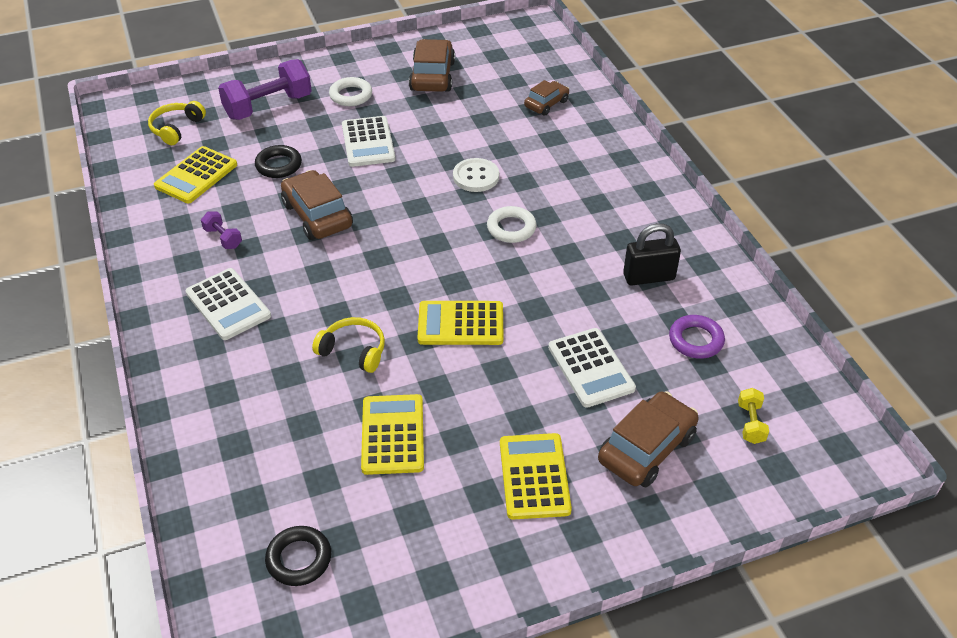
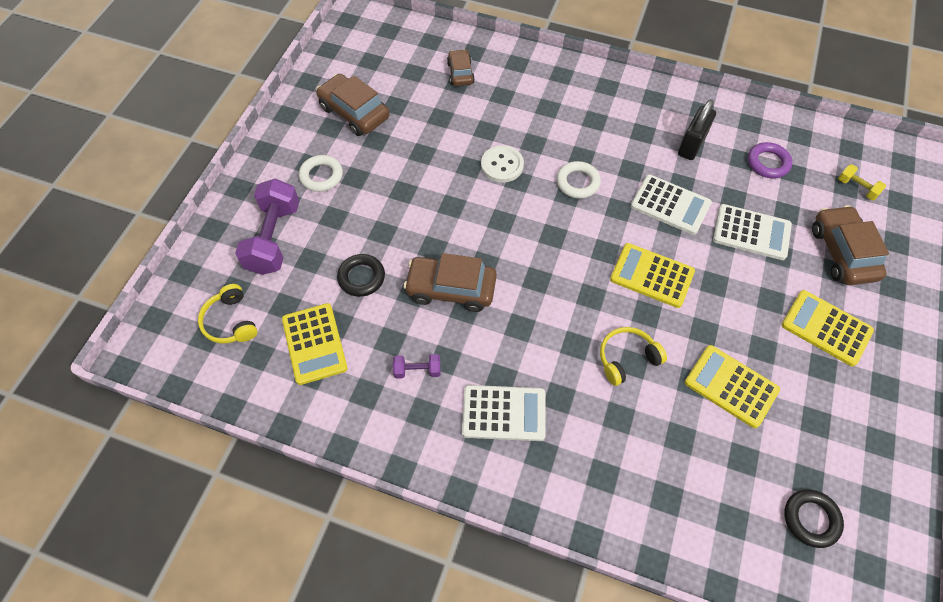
camera: 50 degrees left, 15 degrees up
(368, 142) = (394, 202): white calculator -> white calculator (670, 205)
(460, 324) = (652, 275): yellow calculator -> yellow calculator turned 75 degrees clockwise

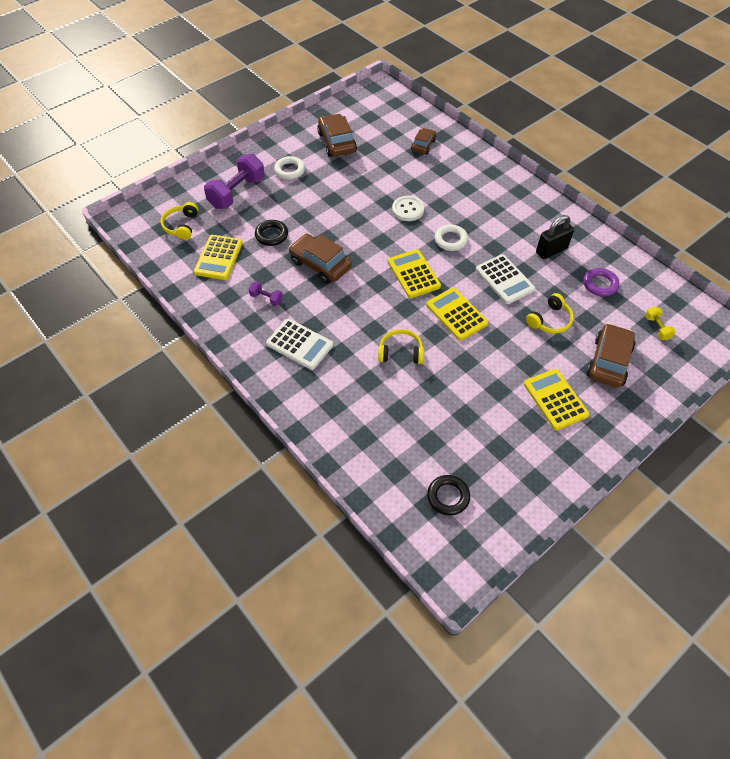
camera: 30 degrees right, 5 degrees down
(731, 386) = (457, 400): yellow calculator -> yellow calculator (413, 274)
(751, 232) = (550, 320): white calculator -> yellow headphones

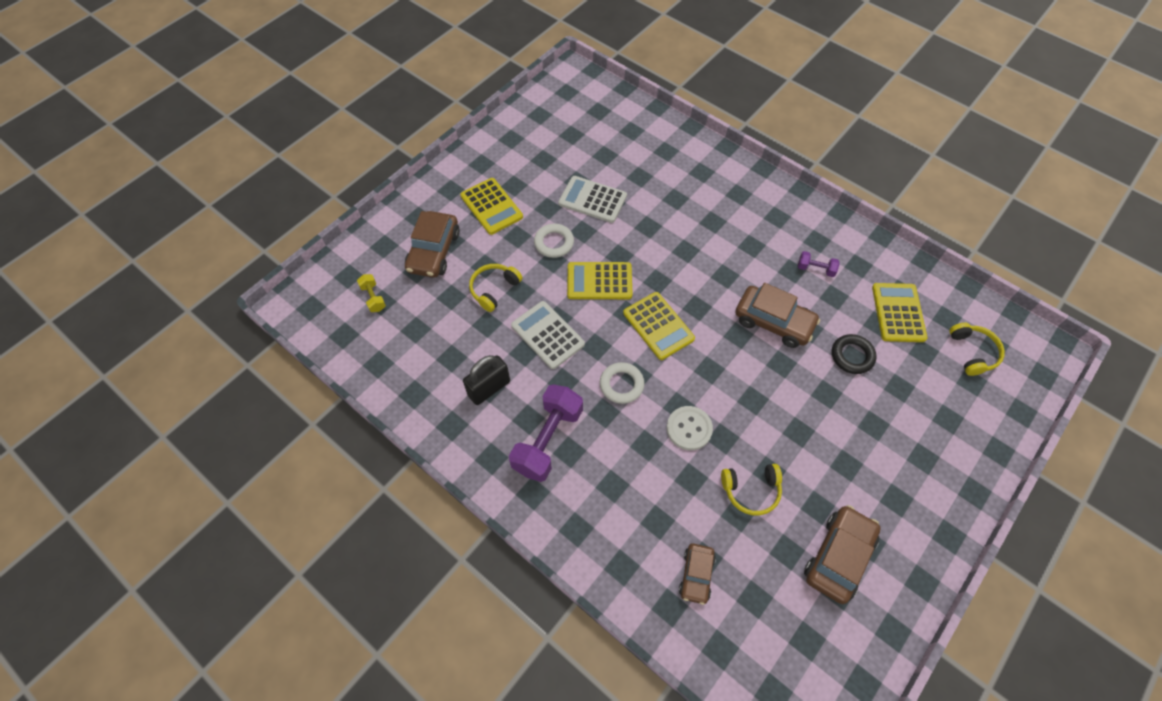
camera: 170 degrees right, 5 degrees up
(237, 193) = (935, 421): purple dumbbell -> purple dumbbell (548, 440)
(289, 170) = (883, 478): white ring -> white ring (554, 243)
(299, 344) = (757, 224): white calculator -> white calculator (592, 200)
(337, 142) = (838, 557): brown car -> brown car turned 120 degrees counterclockwise
(400, 352) = (651, 230): yellow headphones -> yellow headphones (751, 490)
(448, 496) = (584, 118): black ring -> none
(456, 314) = (599, 281): yellow calculator -> yellow calculator turned 135 degrees clockwise
(600, 284) = (431, 346): purple ring -> none

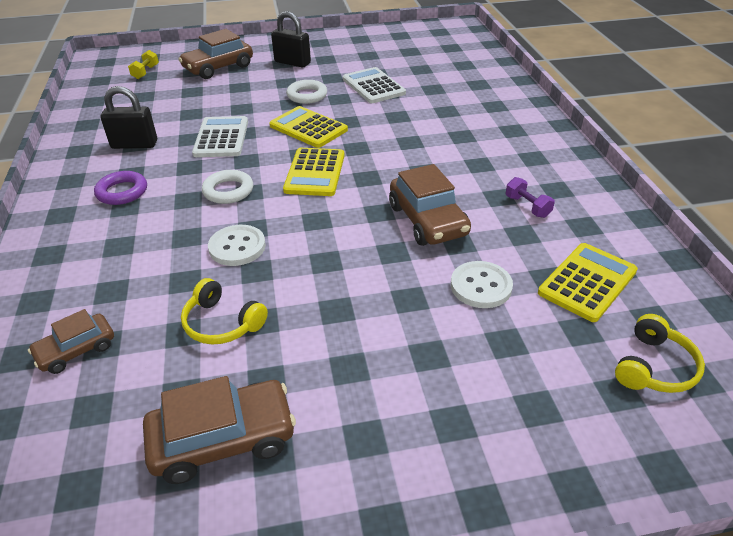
camera: 40 degrees right, 20 degrees down
(491, 206) = (292, 63): yellow calculator -> black padlock
(494, 289) = (225, 100): yellow headphones -> none
(548, 440) = (122, 192): purple dumbbell -> purple ring
(852, 356) = (481, 286): black ring -> white button

